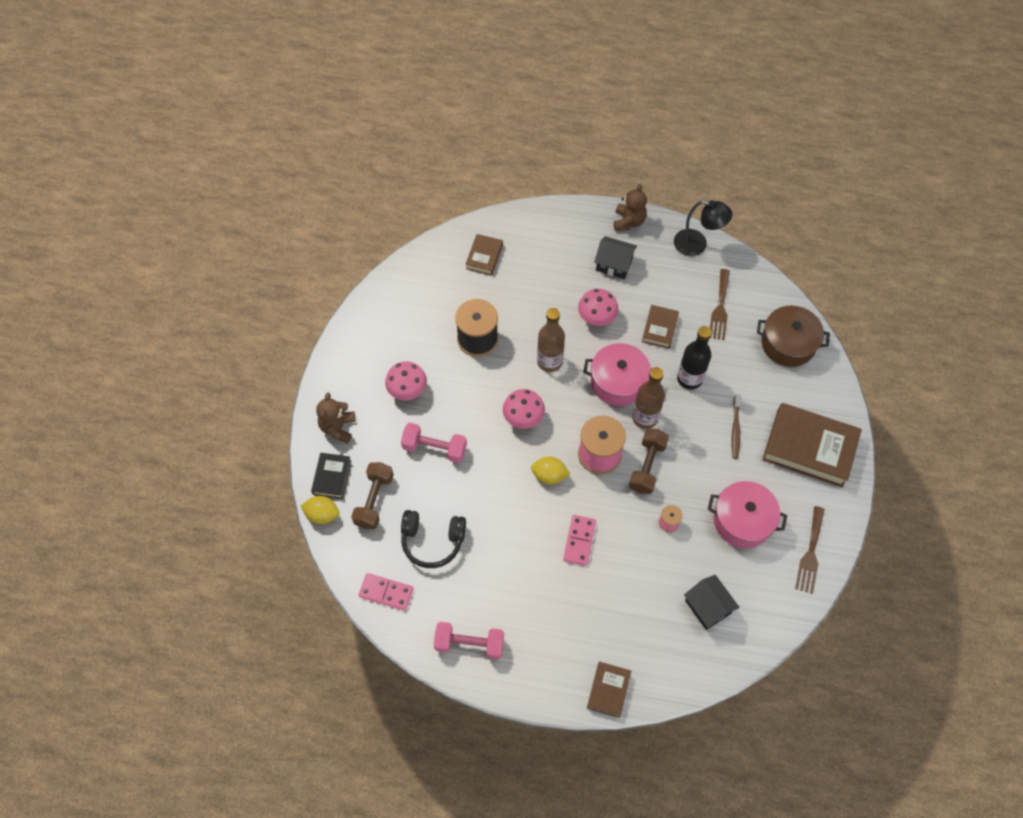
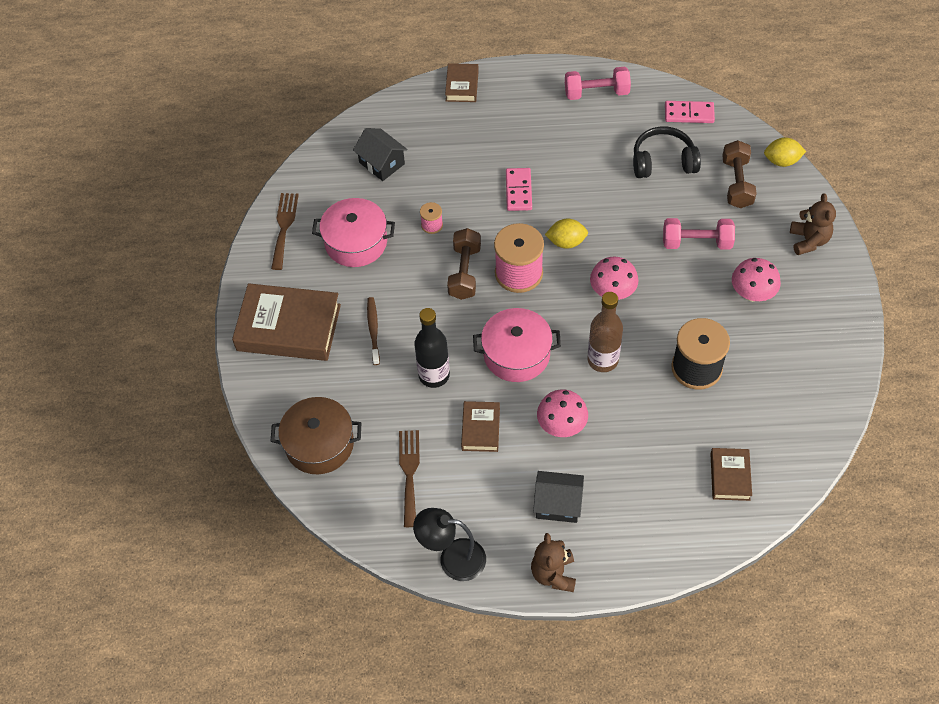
camera: 170 degrees right, 5 degrees down
(332, 477) = (790, 194): black book -> none
(645, 418) = (477, 321): brown bottle -> none

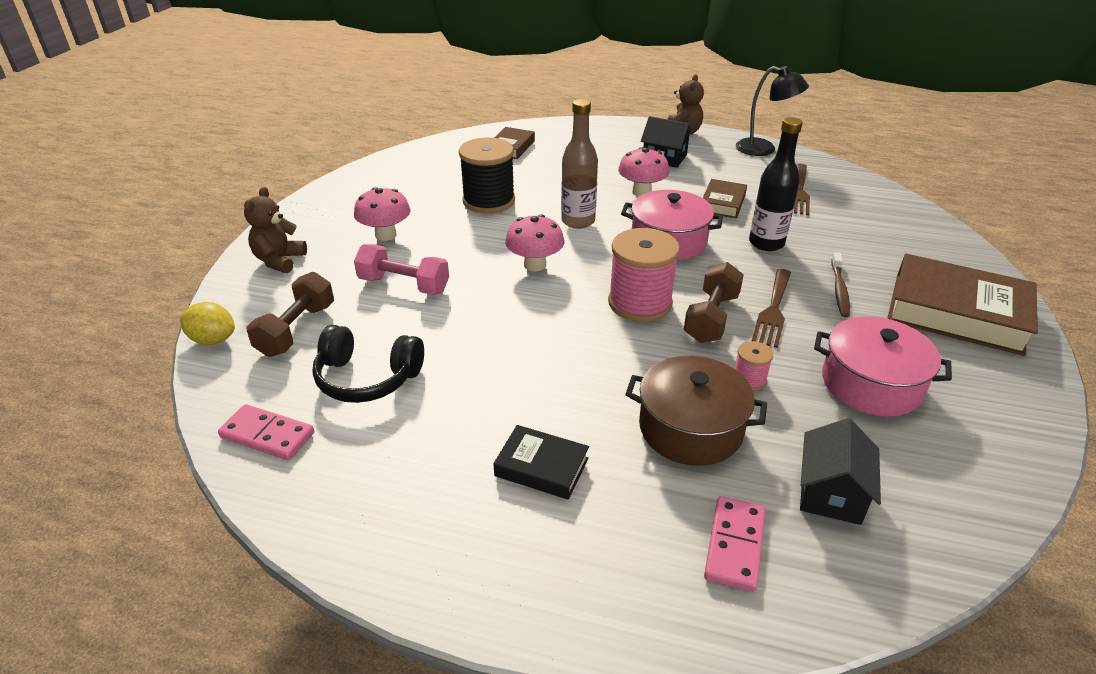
camera: 165 degrees left, 20 degrees down
(284, 227) = (1000, 431): brown fork -> brown fork (773, 310)
(319, 444) = (895, 221): brown pot -> brown pot (690, 428)
(382, 163) = (831, 492): black house -> black house turned 45 degrees clockwise
(462, 86) = (644, 615): brown book -> none
(518, 191) = (602, 392): pink domino -> pink domino (734, 545)
(534, 136) = (541, 467): none -> black book
(566, 242) = (563, 319): yellow lemon -> none
(596, 93) = (386, 517): pink dumbbell -> none

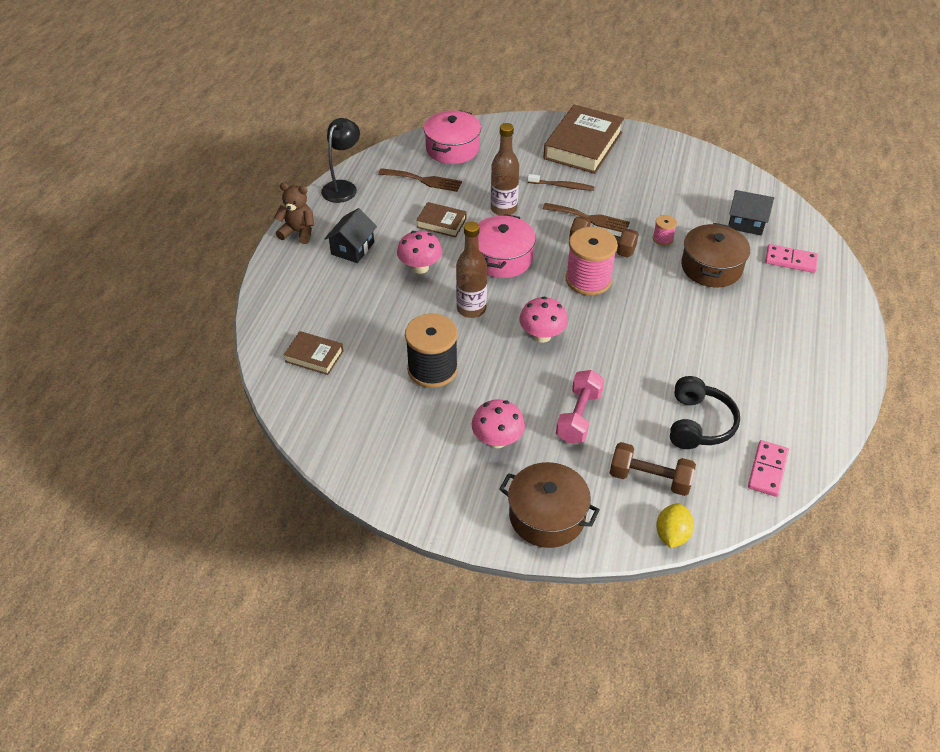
camera: 90 degrees left, 10 degrees up
(279, 260) = (547, 516): brown teddy bear -> brown pot
(541, 467) = (758, 330): black book -> none
(766, 243) = (503, 209): black bottle -> brown bottle
(871, 384) = (657, 192): pink pot -> pink pot (452, 148)

